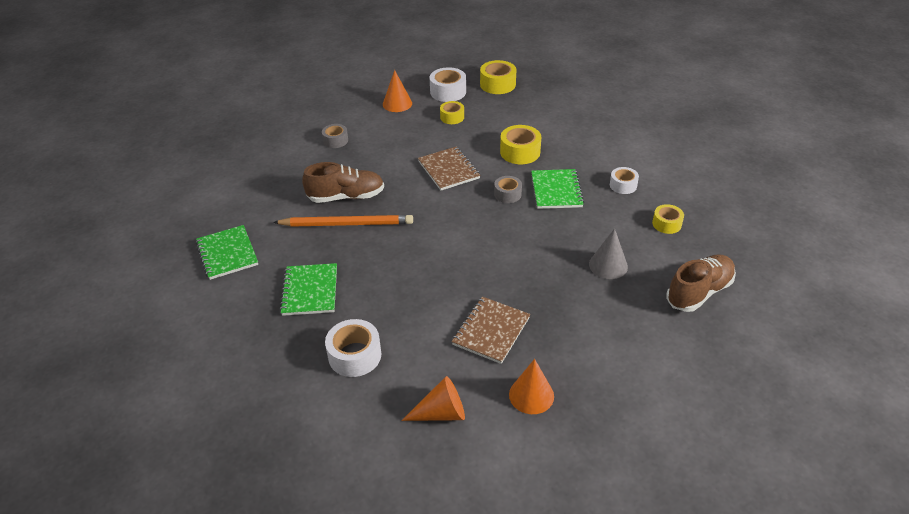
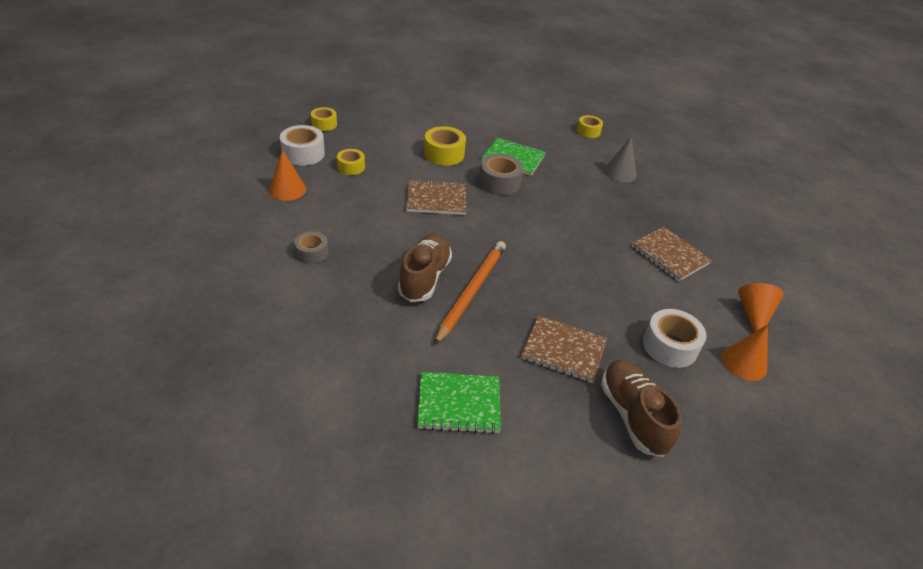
camera: 70 degrees left, 0 degrees up
(310, 291) = (563, 350): green notebook -> brown notebook
(497, 84) = (324, 124): yellow tape -> yellow tape, size x0.64
(507, 194) = (499, 182): grey tape -> grey tape, size x1.57
(531, 395) = (746, 261): orange cone -> orange cone (744, 363)
(623, 185) = (530, 128): white tape -> none
(699, 292) = (667, 150): brown shoe -> brown shoe (632, 415)

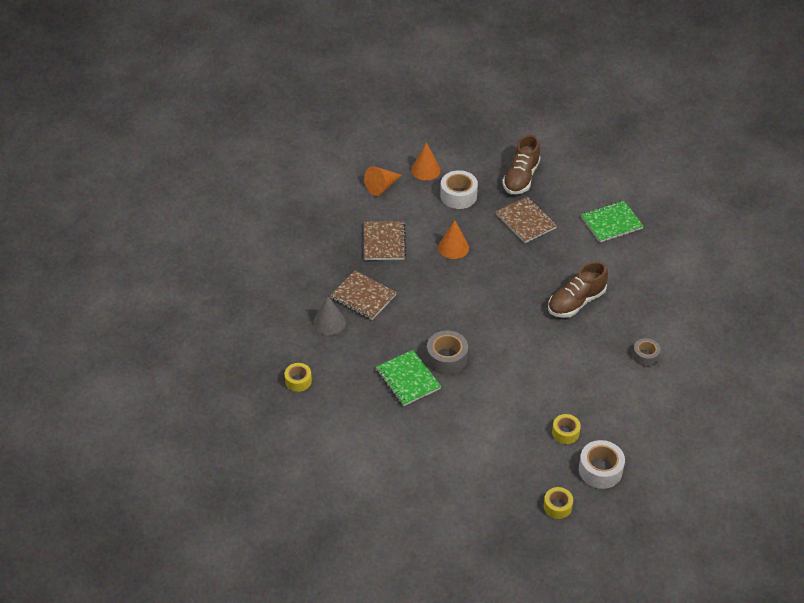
camera: 140 degrees left, 5 degrees up
(287, 189) = (635, 429): orange cone -> orange cone (453, 247)
(436, 199) = (516, 364): brown notebook -> brown notebook (363, 297)
(444, 154) = (468, 412): yellow tape -> none
(459, 404) = (611, 223): green notebook -> green notebook turned 60 degrees counterclockwise
(471, 291) = (551, 279): orange pencil -> none

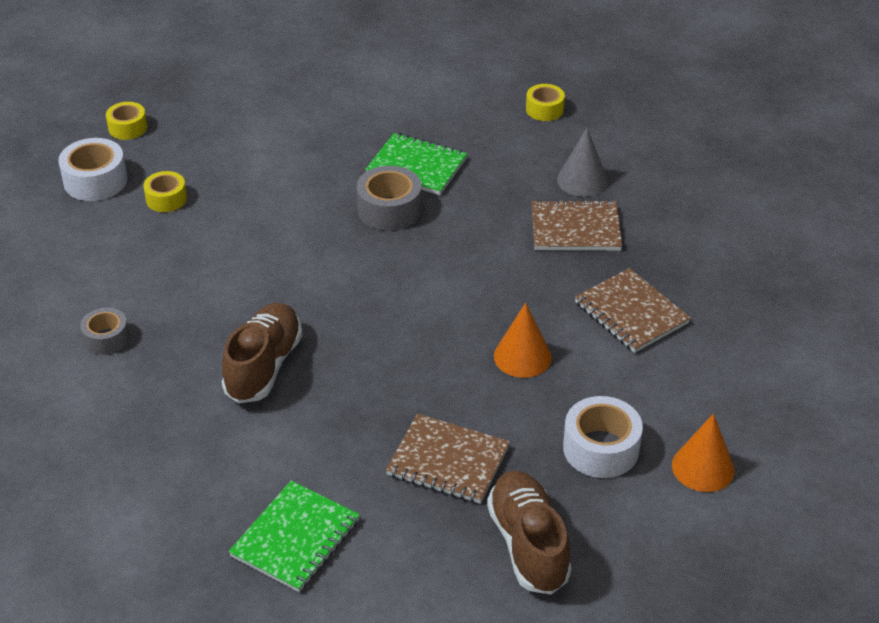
camera: 145 degrees right, 5 degrees down
(382, 186) = (736, 398): orange cone -> none

